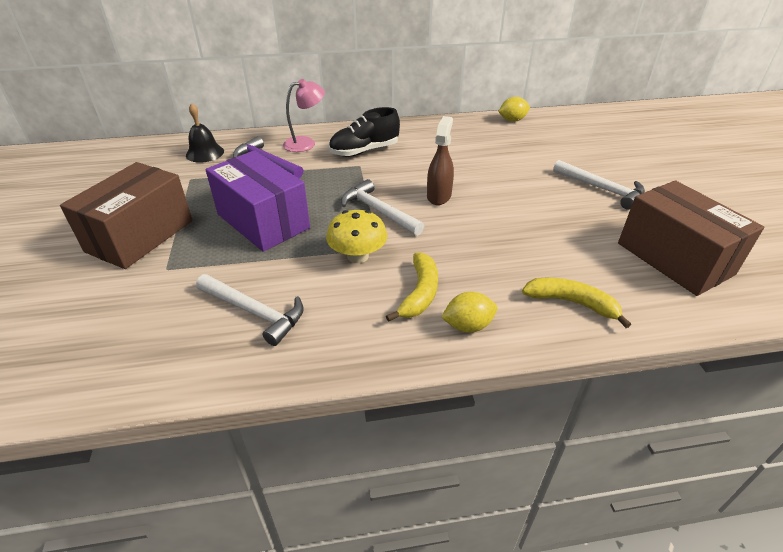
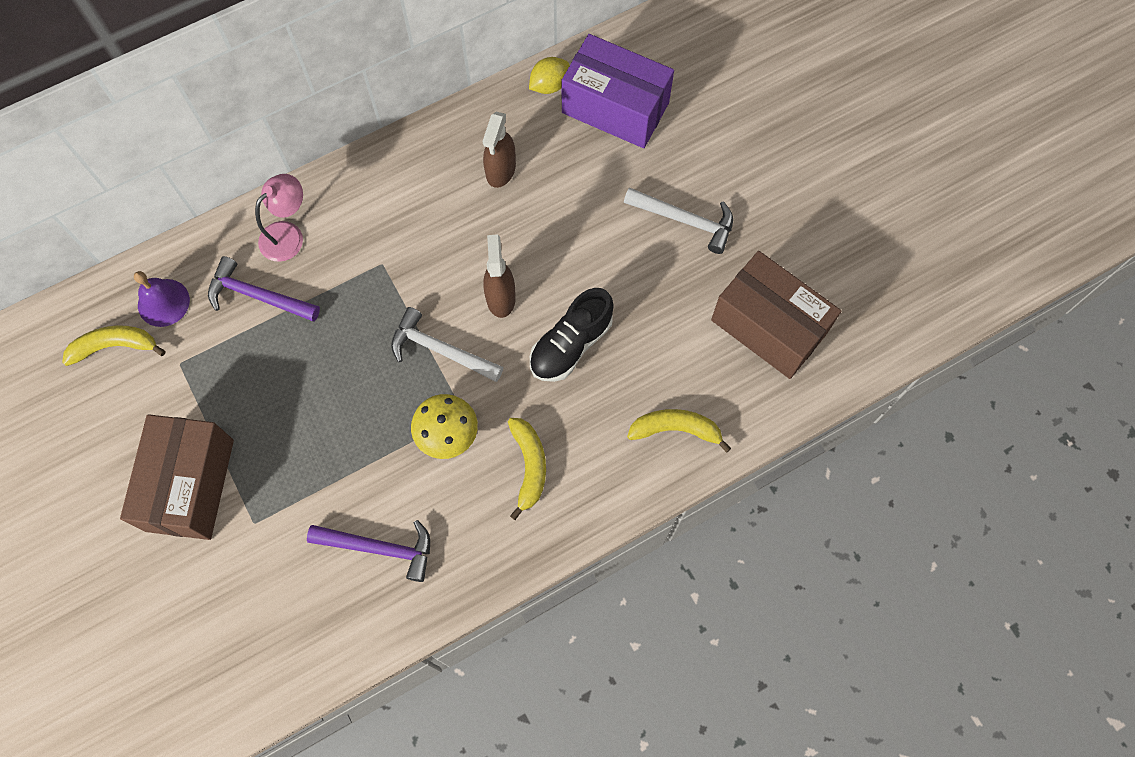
camera: 20 degrees left, 30 degrees up
(157, 163) = (115, 346): none -> yellow banana
(205, 153) = (163, 302): black bell -> purple bell
(254, 312) = (379, 548): white hammer -> purple hammer
(263, 221) = (316, 412): purple box -> purple box (615, 107)
(364, 151) = (375, 228): black shoe -> black shoe (571, 344)
(464, 144) = (500, 170): none -> brown spray bottle
(468, 326) = (586, 493): yellow lemon -> none

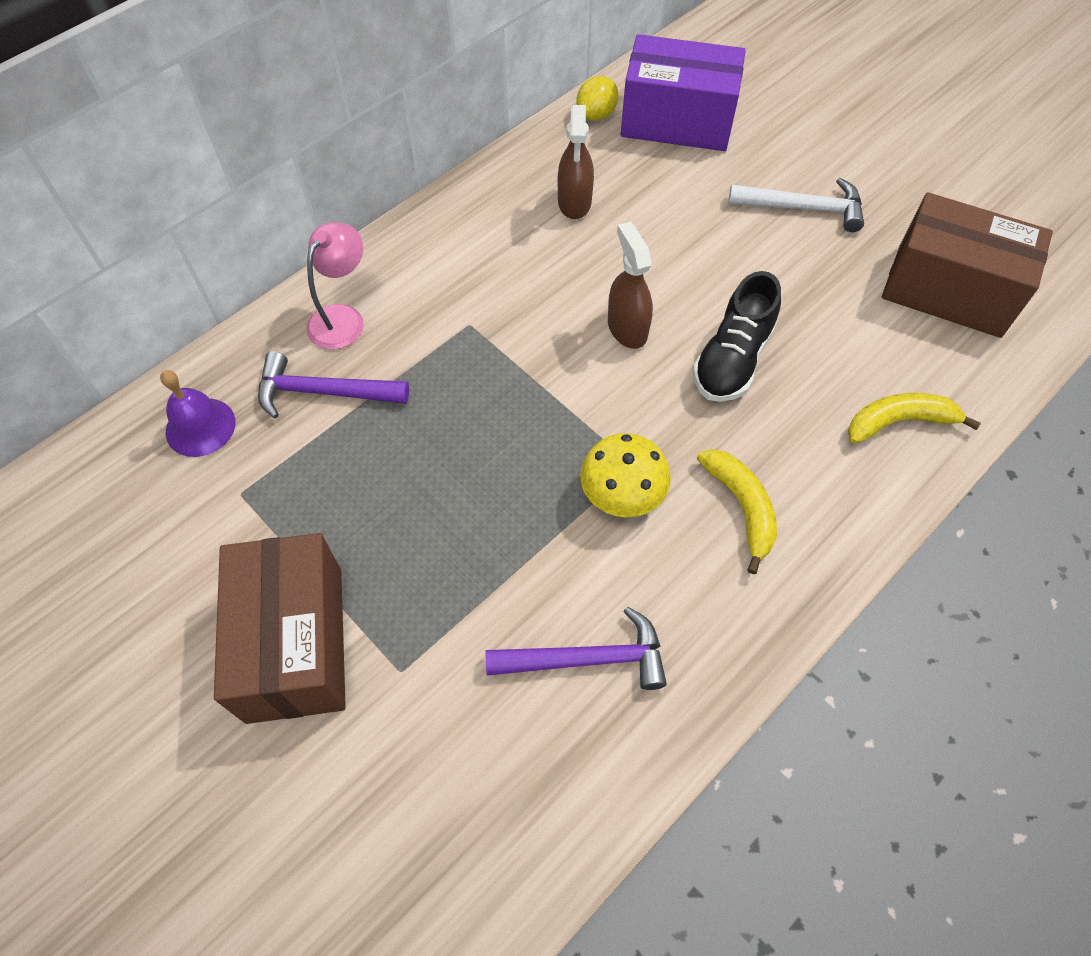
camera: 15 degrees left, 10 degrees down
(115, 346) = (146, 493): yellow banana -> none
(440, 350) = (577, 401): white hammer -> none

